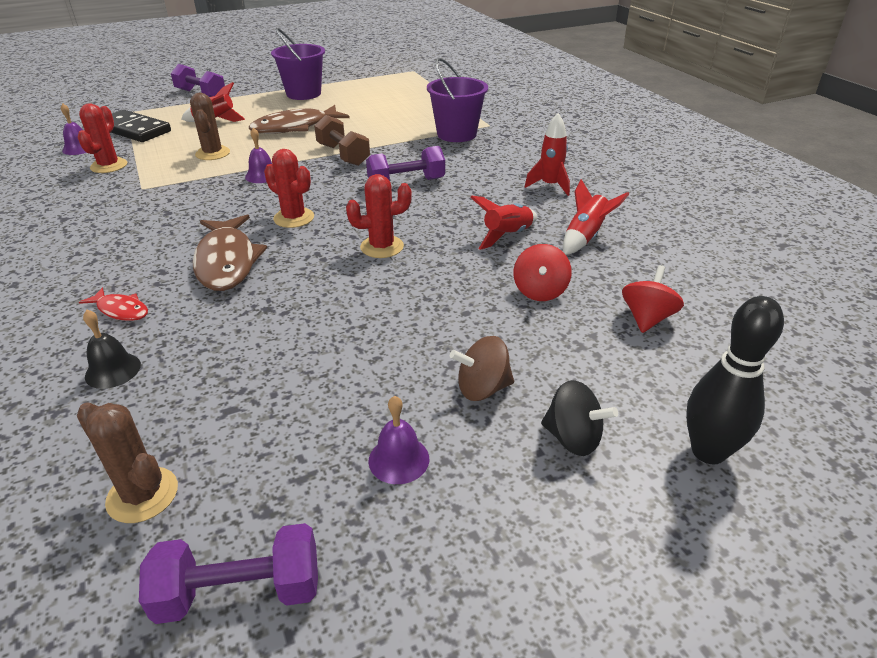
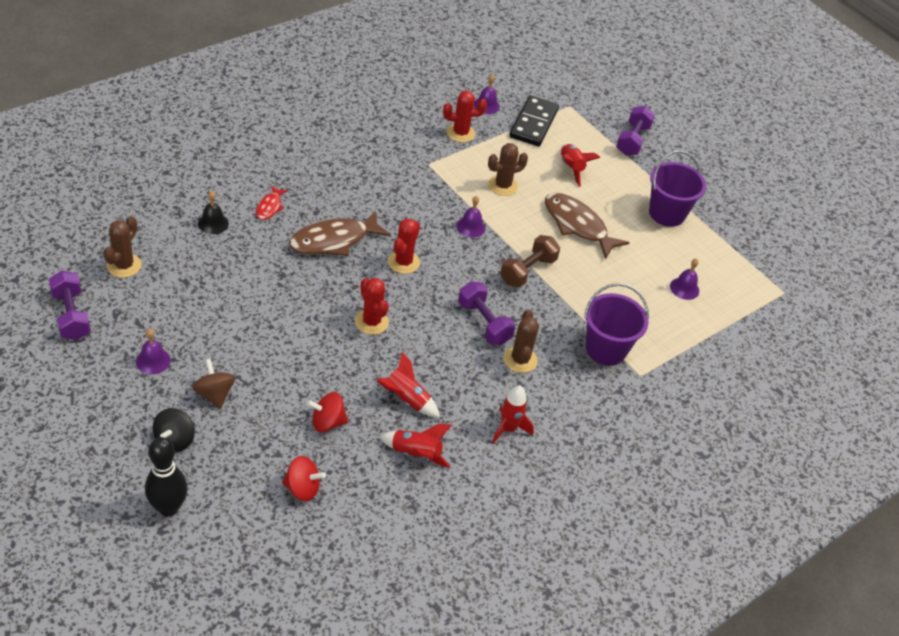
camera: 70 degrees right, 10 degrees up
(395, 99) = (684, 288): none -> purple bell
(461, 171) = (520, 360): none -> brown cactus

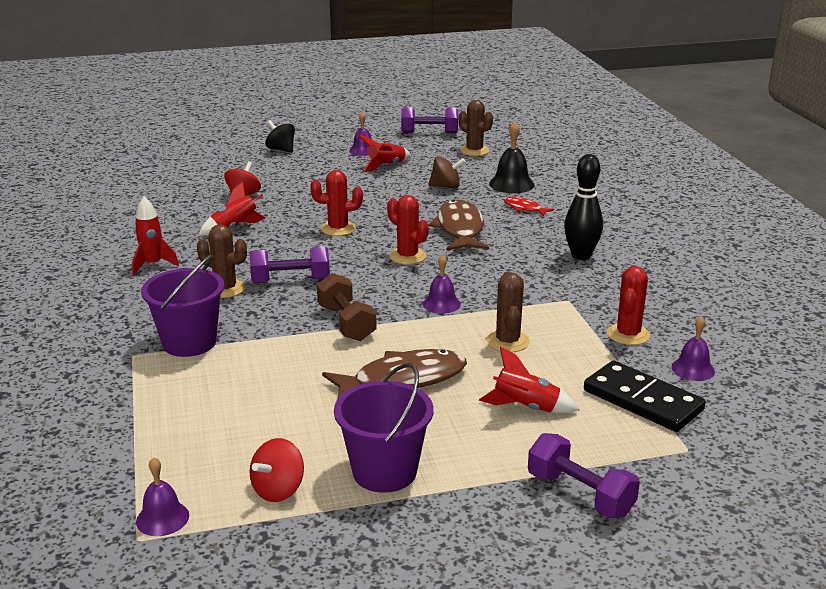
camera: 120 degrees right, 20 degrees down
(168, 508) = (226, 143): black bowling pin -> black bowling pin (581, 256)
(213, 223) = (511, 184): black bell -> black bell, size x1.51
(214, 394) = (311, 164): brown spinning top -> brown spinning top (446, 186)
(302, 488) = (193, 180): red spinning top -> red spinning top (278, 490)
(416, 454) = (174, 222): red rocket -> red rocket (386, 166)
(684, 288) = (228, 435): purple bell -> purple bell (162, 518)

